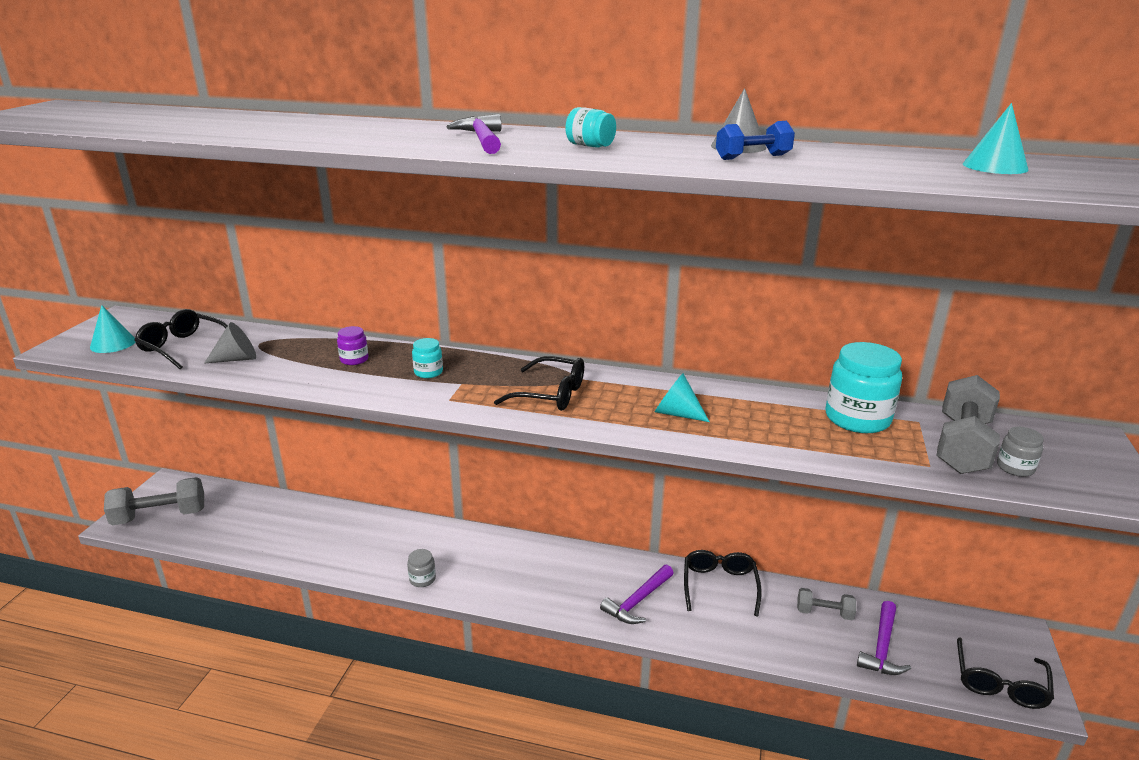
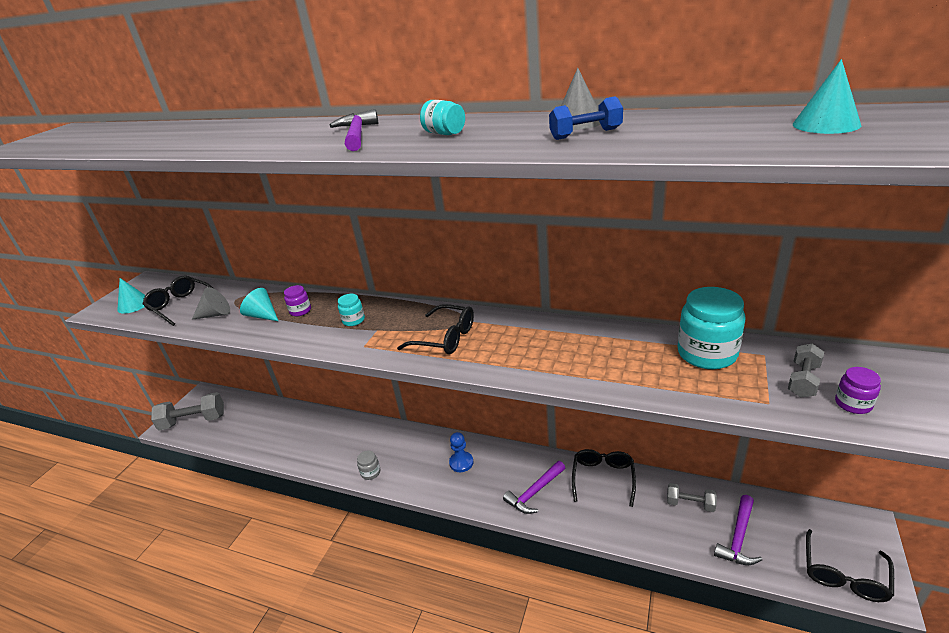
camera: 10 degrees right, 5 degrees up
(541, 568) = (461, 462): none -> blue pawn
(676, 413) = (546, 353): turquoise cone -> turquoise cone (263, 315)
(962, 446) = (803, 380): grey dumbbell -> grey dumbbell, size x0.55
(1015, 468) = (853, 404): grey jar -> purple jar

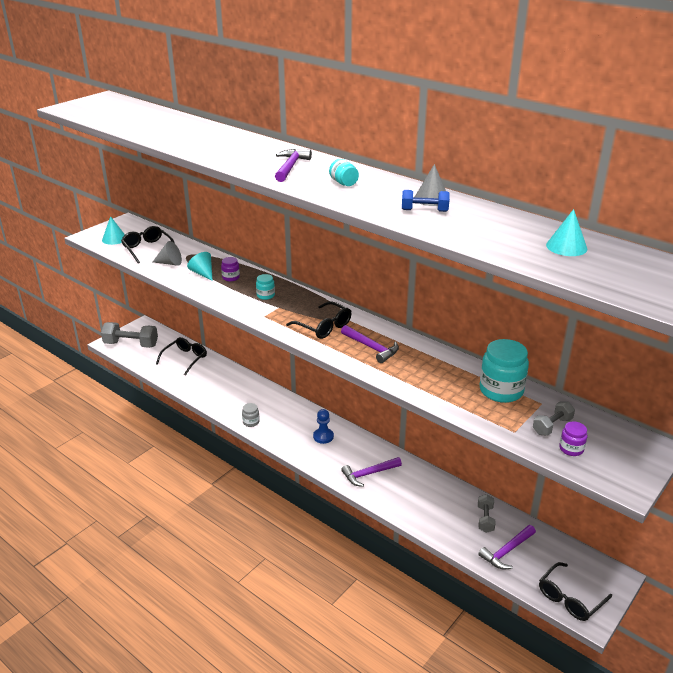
camera: 15 degrees right, 0 degrees up
(518, 347) = (371, 348): none -> purple hammer
(603, 478) = (428, 481): black glasses -> black glasses (185, 359)
(690, 504) = (485, 519): grey dumbbell -> grey dumbbell turned 60 degrees clockwise

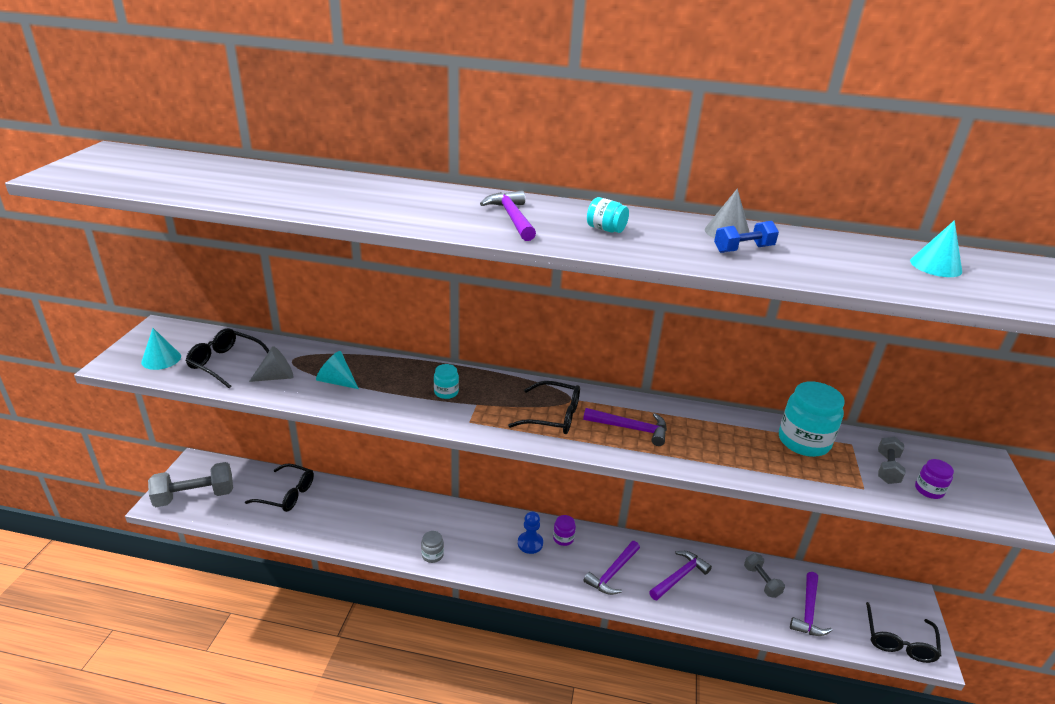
camera: 30 degrees left, 0 degrees up
(185, 359) = (287, 494): black glasses -> black glasses turned 105 degrees clockwise
(231, 277) = (379, 378): purple jar -> purple jar (563, 538)
(419, 493) = (679, 576): none -> purple hammer

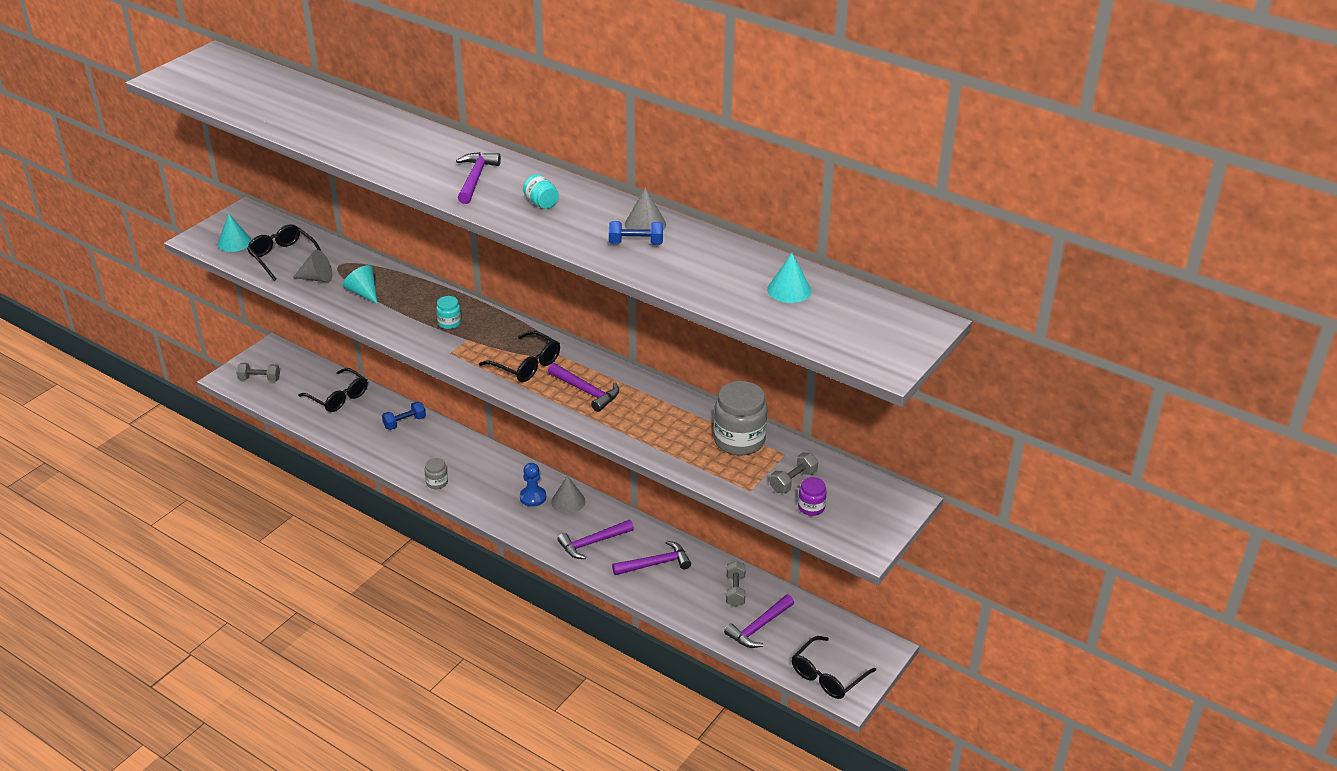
camera: 25 degrees right, 5 degrees up
(195, 496) = (259, 379): grey dumbbell -> grey dumbbell, size x0.55
(366, 503) = (404, 422): none -> blue dumbbell
(563, 538) = (568, 501): purple jar -> grey cone
(803, 441) = (739, 440): turquoise jar -> grey jar

